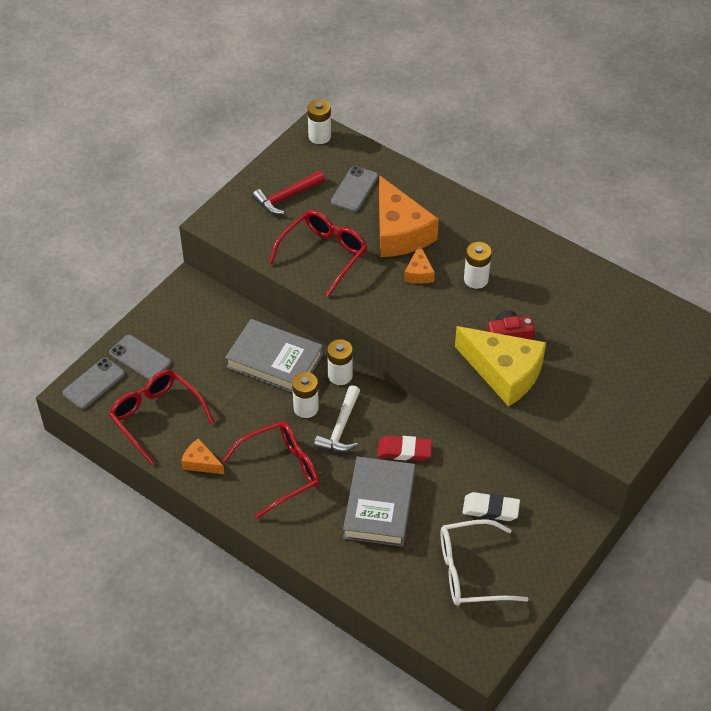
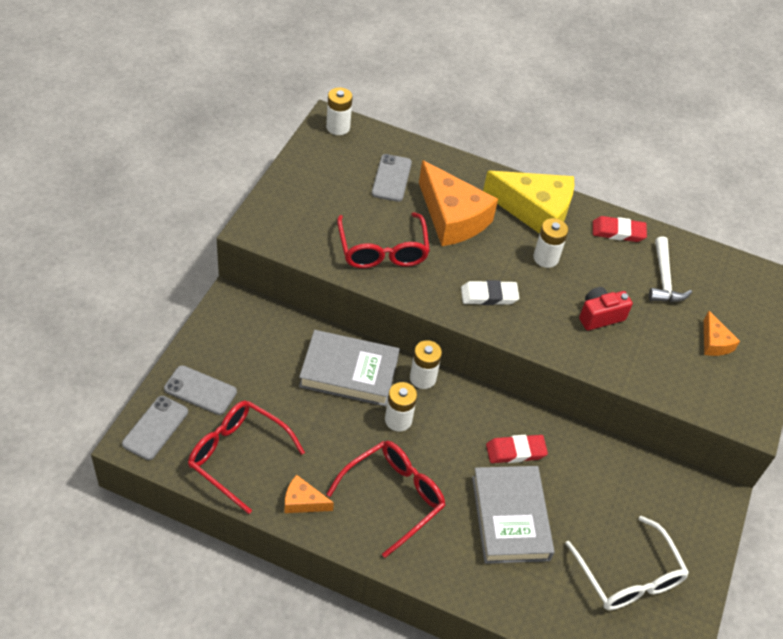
camera: 20 degrees left, 0 degrees up
(287, 197) = (324, 194): red hammer -> none
(324, 254) = (382, 250): red glasses -> red glasses turned 150 degrees clockwise
(341, 427) = (441, 436): white hammer -> white hammer (664, 279)
(419, 273) = (486, 258): orange cheese -> orange cheese (714, 342)
(470, 571) = (628, 576): white glasses -> white glasses turned 90 degrees counterclockwise
(490, 509) = (624, 501): white eraser -> white eraser (489, 296)
(504, 373) = (609, 353): yellow cheese -> yellow cheese (535, 211)
(557, 263) = (618, 232): none -> red eraser

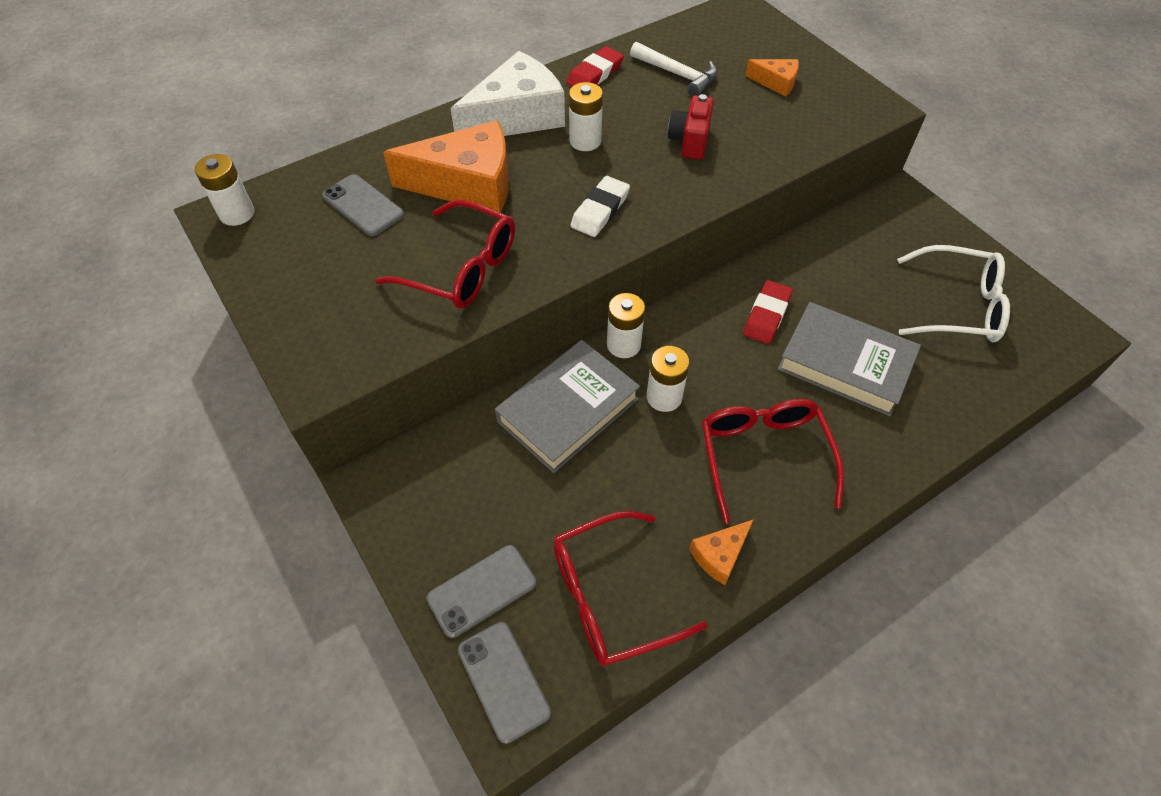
camera: 50 degrees left, 5 degrees up
(535, 211) = (517, 116): yellow cheese -> white cheese

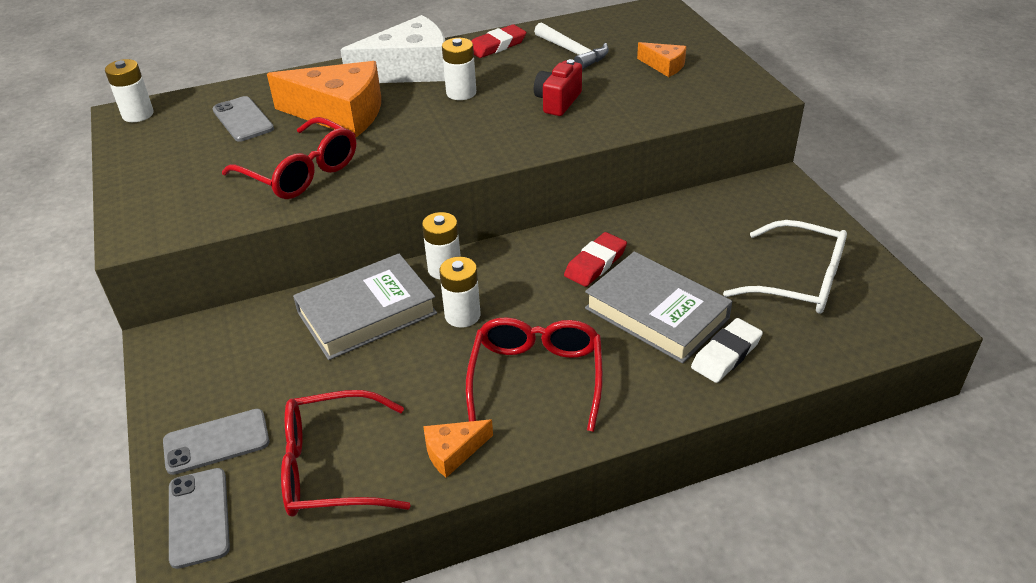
camera: 15 degrees right, 15 degrees down
(600, 210) = (446, 144): white eraser -> white eraser (726, 354)

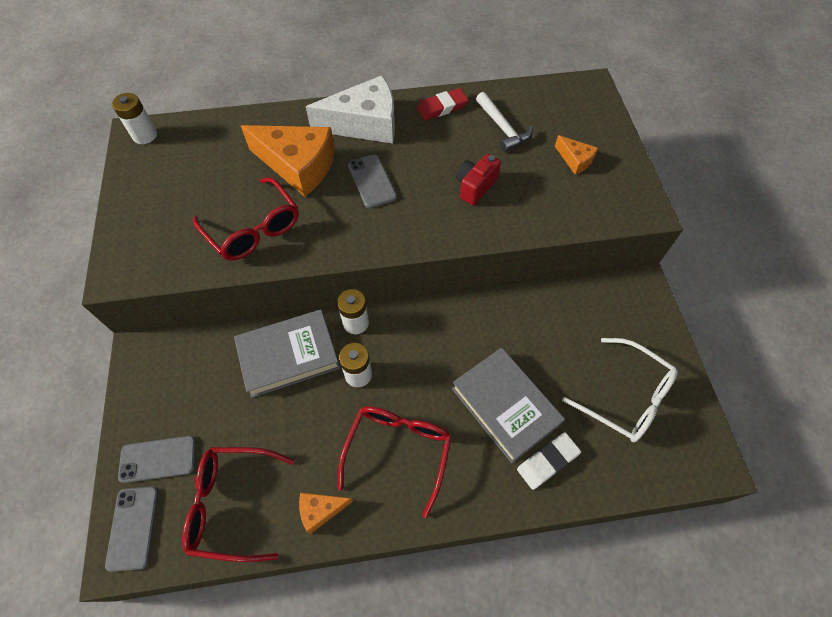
camera: 10 degrees right, 20 degrees up
(243, 119) = (222, 157): grey phone -> grey phone (372, 181)
(461, 93) = (399, 160): white battery -> none
(595, 263) = (471, 342): red eraser -> none

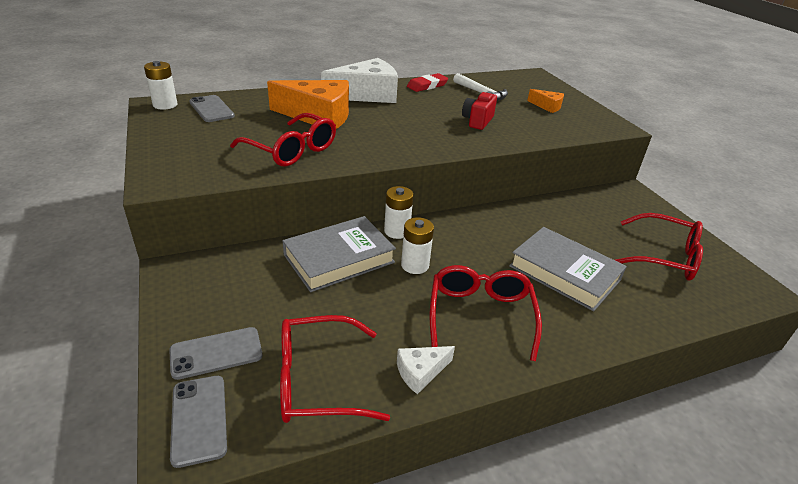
camera: 15 degrees left, 25 degrees down
(321, 510) = (420, 372): orange cheese -> white cheese
(372, 181) = (388, 121): grey phone -> grey phone (211, 109)
(547, 461) = (625, 306): white eraser -> none
(626, 397) = (664, 257): white glasses -> red glasses

